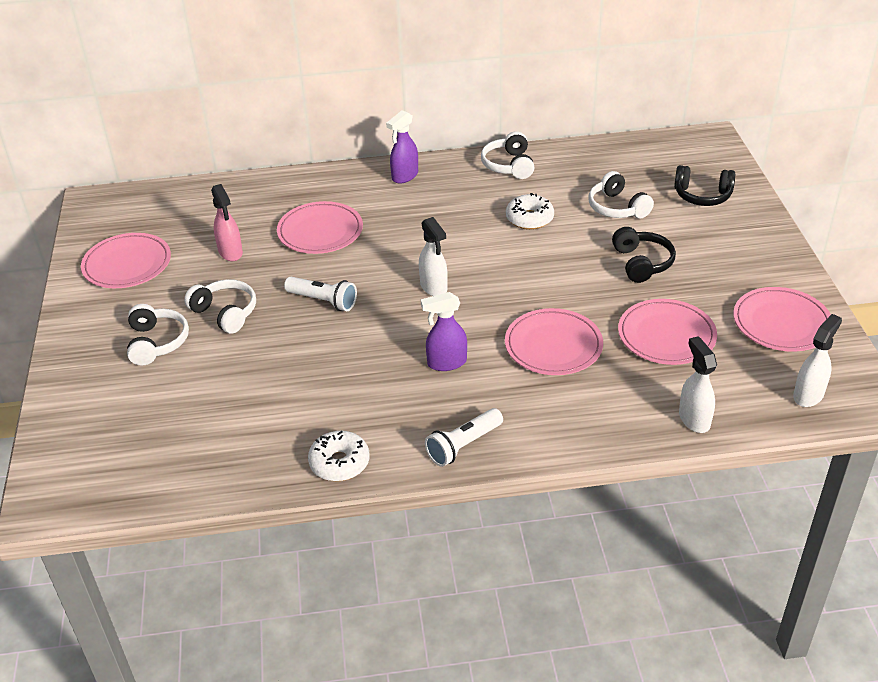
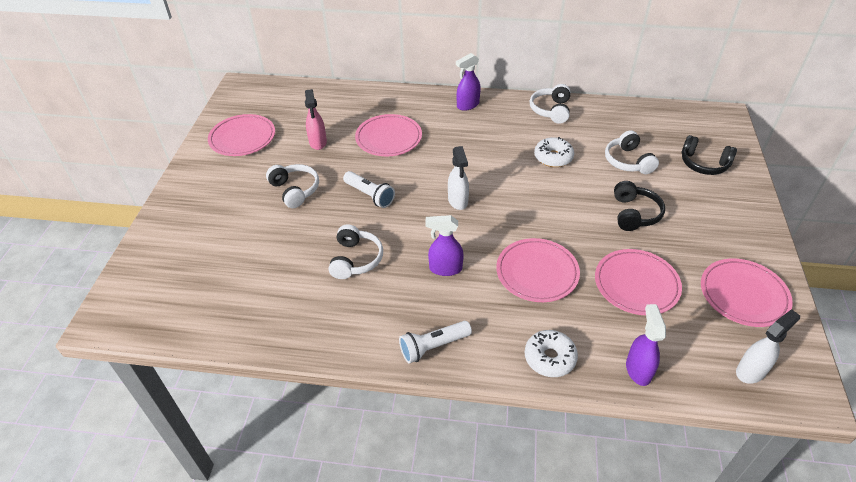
camera: 15 degrees right, 5 degrees up
(157, 342) = (237, 204): white headphones -> white headphones (355, 259)
(339, 463) = (330, 338): white donut -> white donut (549, 358)
(694, 419) = (638, 369): white spray bottle -> purple spray bottle

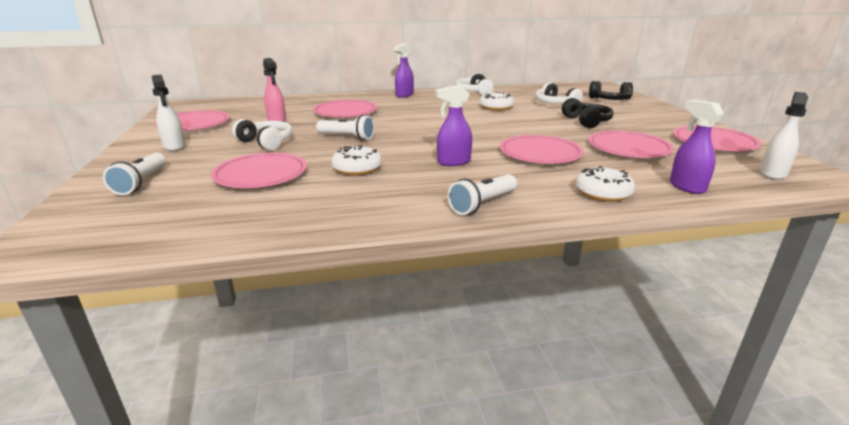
camera: 20 degrees left, 20 degrees down
(183, 241) = (141, 182): none -> white flashlight
(274, 251) = (261, 175): none -> pink plate
(355, 259) = (357, 168): white headphones -> white donut
(458, 201) = (434, 131): white spray bottle -> white spray bottle (174, 146)

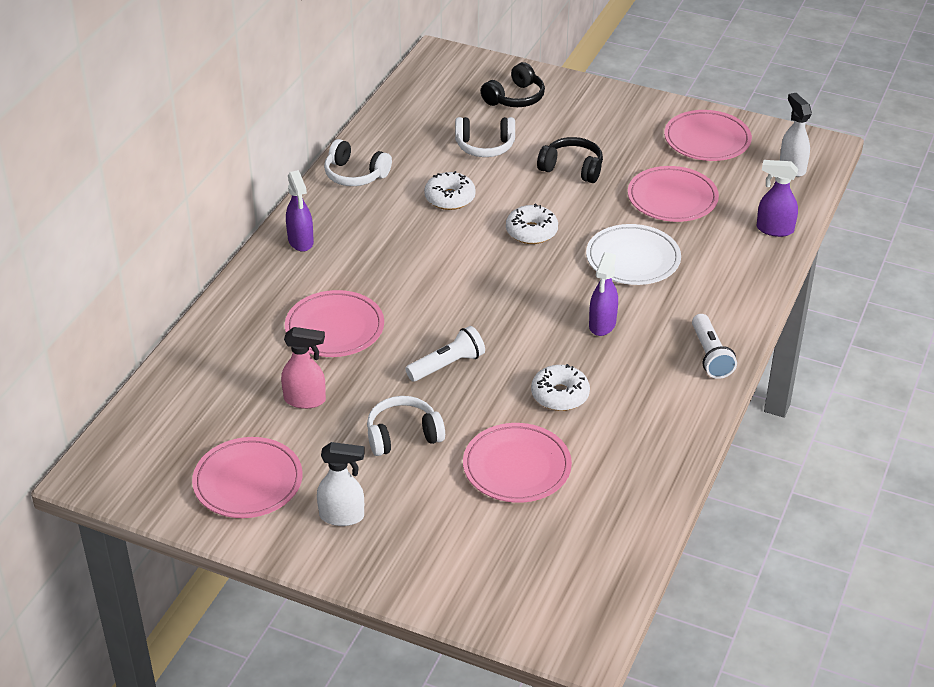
camera: 55 degrees left, 15 degrees up
(141, 182) = (460, 559): white flashlight -> none
(540, 154) = (633, 259): pink plate -> white plate
(603, 193) = (746, 280): white donut -> white donut (531, 232)

